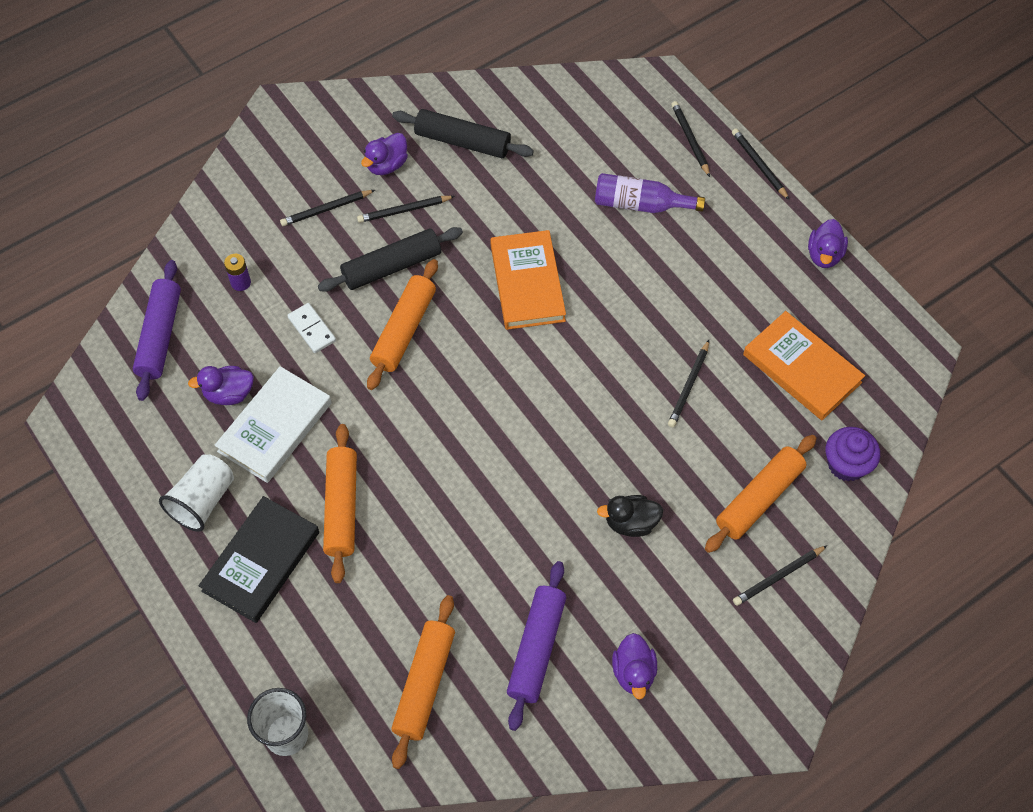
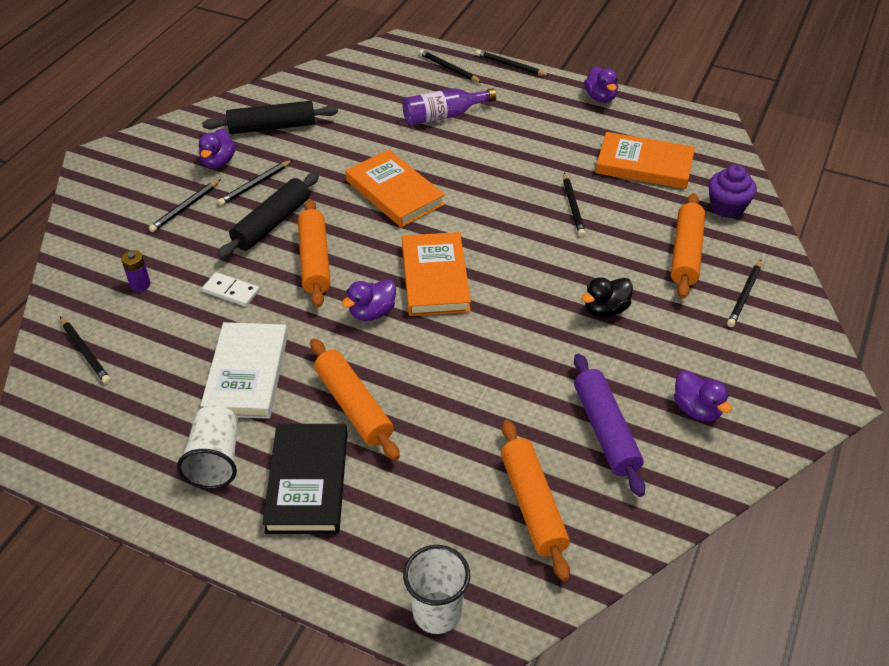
camera: 30 degrees left, 15 degrees down
(160, 336) = (85, 352): purple rolling pin -> black pencil
(229, 394) = (184, 368): purple duck -> purple duck (372, 313)
(499, 405) = (435, 278): none -> orange book

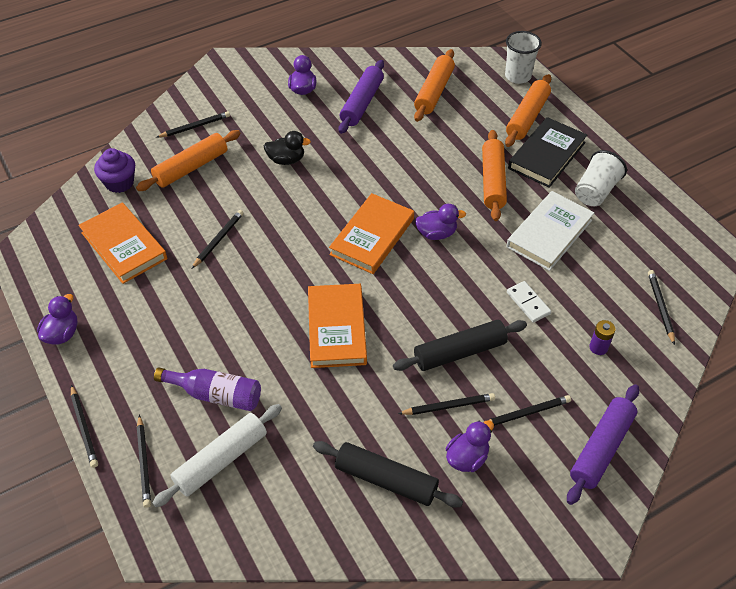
camera: 145 degrees left, 5 degrees up
(108, 212) = (601, 448): none -> purple rolling pin
(314, 260) = (448, 297): orange rolling pin -> orange rolling pin (527, 117)
(399, 90) = (221, 460): none -> white rolling pin

